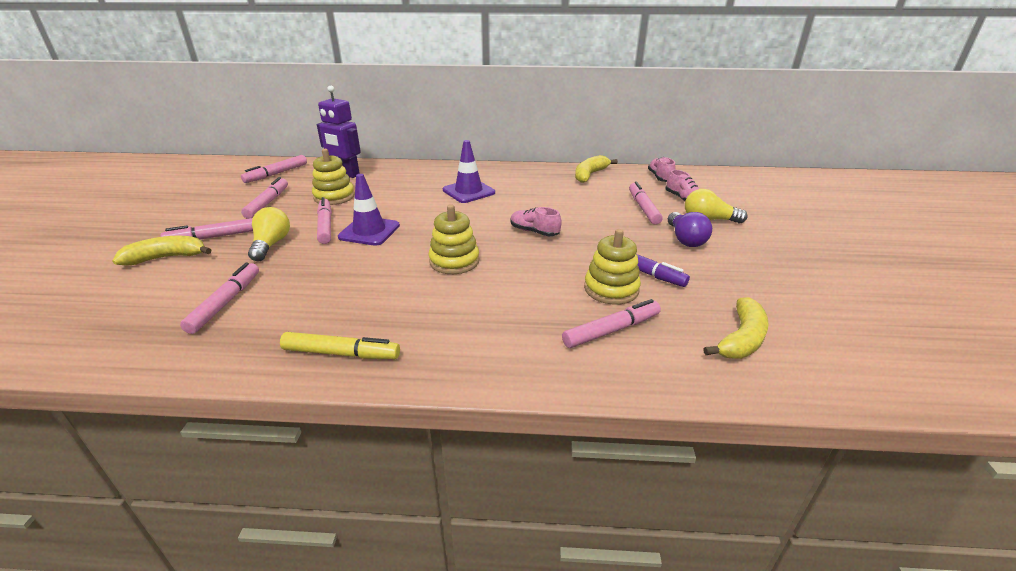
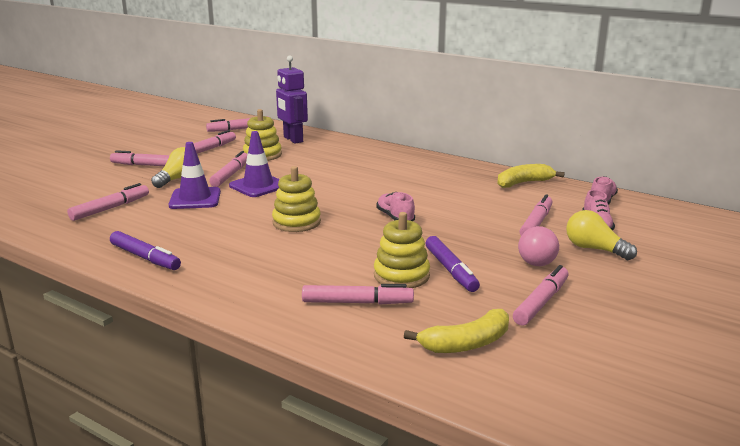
camera: 30 degrees right, 10 degrees down
(167, 258) = (105, 172): yellow banana -> none
(341, 353) = (145, 257): yellow marker -> purple marker
(468, 191) = (380, 173): purple traffic cone -> purple traffic cone (195, 199)
(685, 239) = (539, 258): purple light bulb -> pink light bulb
(737, 279) = (541, 302): none -> pink marker

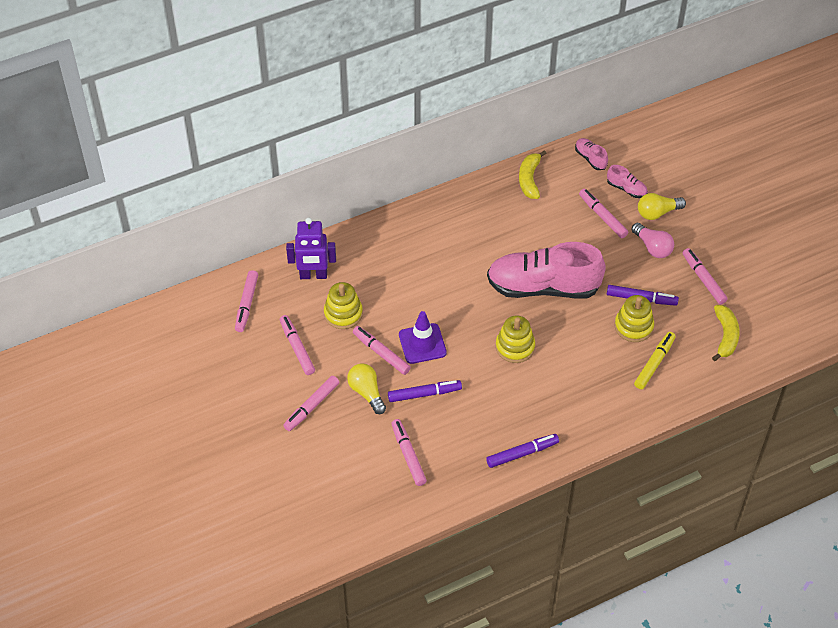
camera: 60 degrees left, 30 degrees up
(195, 199) = (424, 394): purple traffic cone -> purple marker
(356, 302) = (654, 364): pink marker -> yellow marker
(395, 217) = (543, 287): pink shoe -> pink shoe, size x2.43

